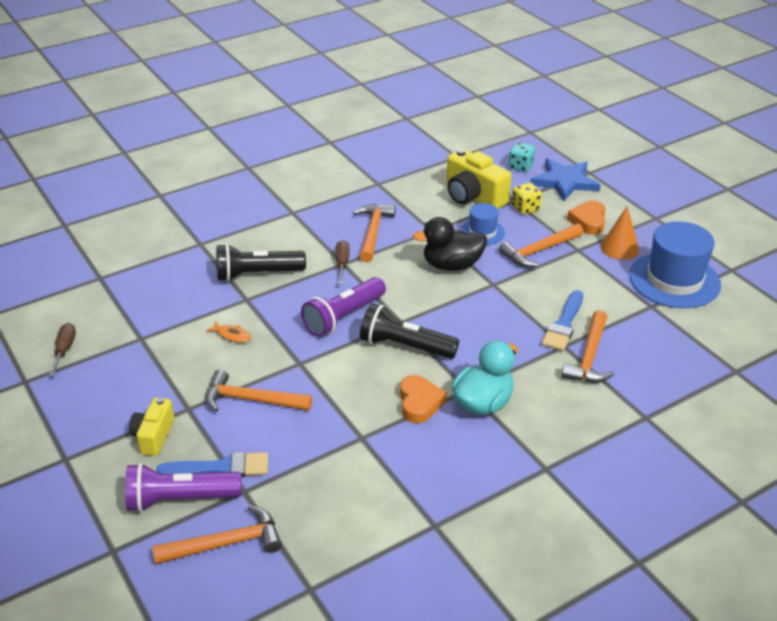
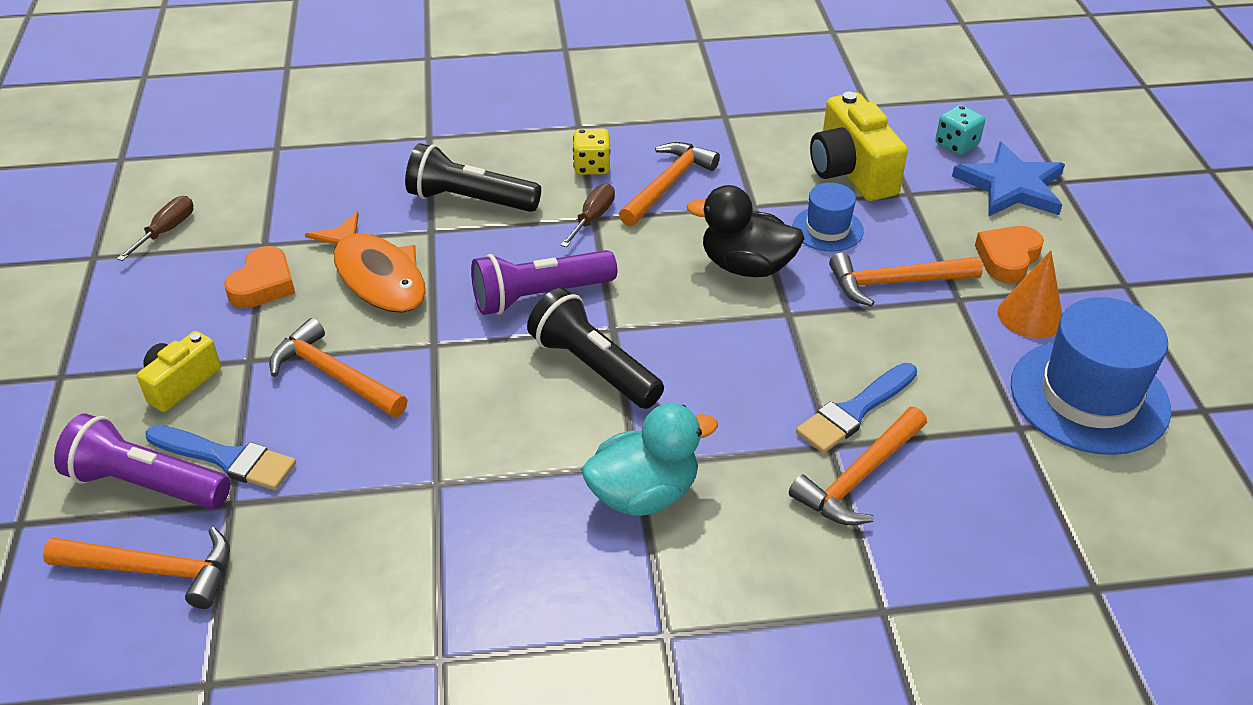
camera: 25 degrees right, 5 degrees up
(232, 335) = (376, 276): orange fish -> orange fish, size x2.39
(419, 403) = (553, 460): orange heart -> orange heart (263, 284)
(525, 208) = (919, 210): yellow dice -> yellow dice (592, 166)

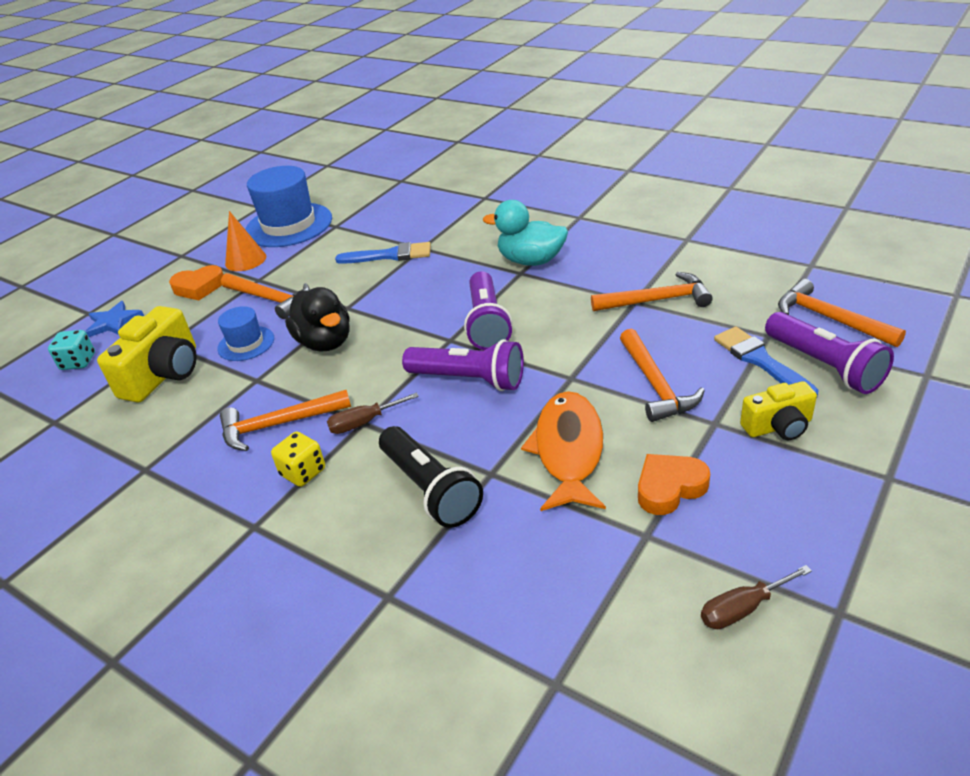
camera: 135 degrees left, 5 degrees down
(593, 367) = (487, 323): black flashlight -> purple flashlight
(859, 477) = (428, 234): orange hammer -> orange hammer (656, 300)
(1011, 186) = (113, 322): blue star -> blue star, size x0.64

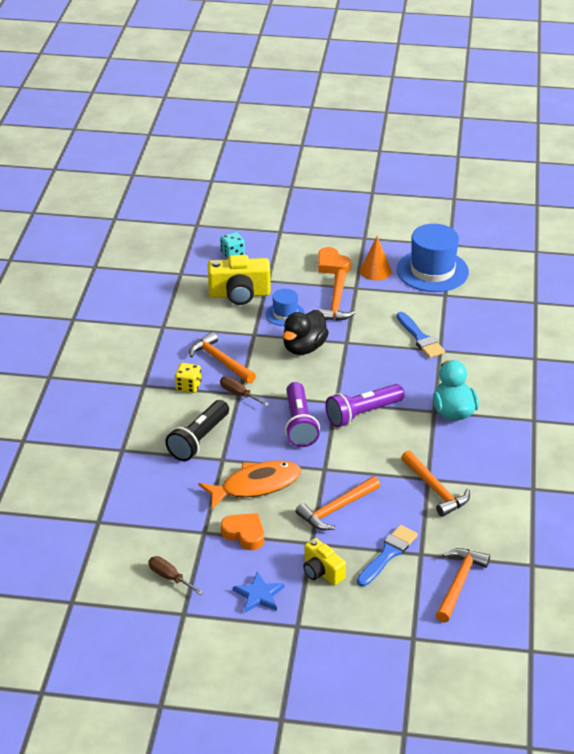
camera: 60 degrees right, 0 degrees up
(113, 322) = (276, 247): blue star -> blue star (259, 595)
(824, 366) = (398, 586): purple flashlight -> none

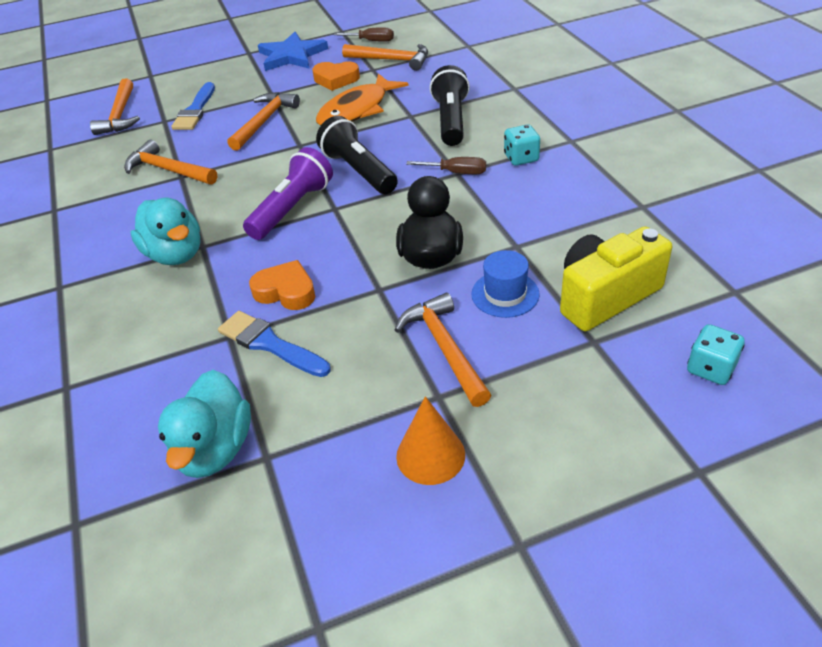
camera: 155 degrees right, 5 degrees up
(188, 386) = (521, 158): yellow dice -> turquoise dice
(220, 361) = (519, 197): orange hammer -> orange hammer (391, 60)
(259, 595) = (291, 55): blue star -> blue star, size x1.56
(299, 424) = (358, 171): purple flashlight -> black flashlight
(322, 572) = (249, 82): yellow camera -> none
(332, 265) = (520, 429): orange heart -> orange heart (286, 291)
(432, 271) = (318, 512): blue hat -> none
(466, 305) = (215, 449): none -> turquoise duck

